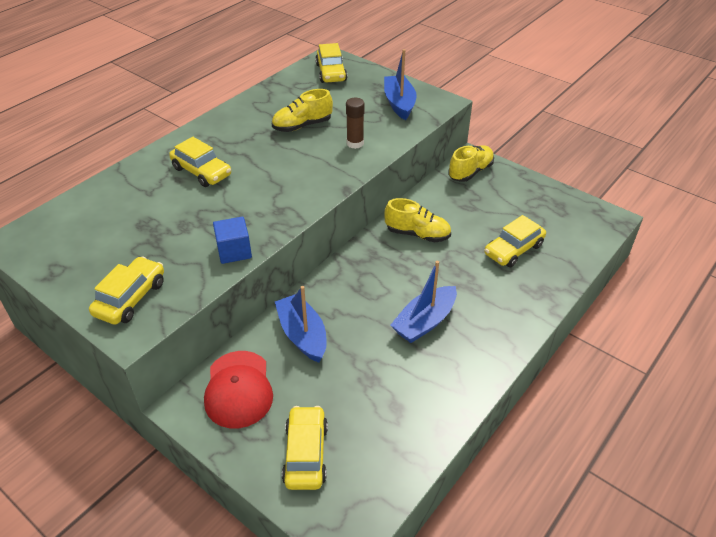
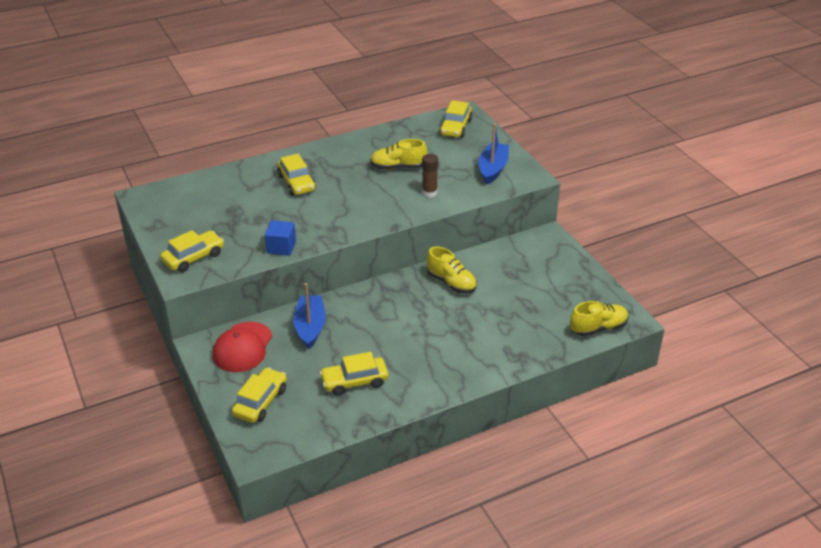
camera: 25 degrees right, 5 degrees down
(424, 322) = (406, 348): blue boat -> none
(470, 172) = (537, 246): yellow shoe -> yellow shoe (598, 328)
(513, 250) = (522, 319): yellow car -> yellow car (354, 381)

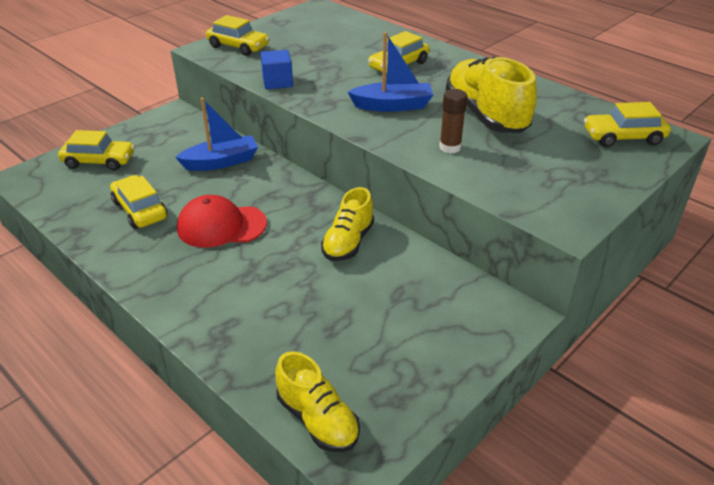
camera: 70 degrees right, 0 degrees up
(242, 347) = (177, 133): red cap -> red cap (221, 226)
(398, 167) = (486, 115): yellow shoe -> yellow shoe, size x1.61
(493, 169) = (553, 186): blue boat -> blue boat (393, 106)

